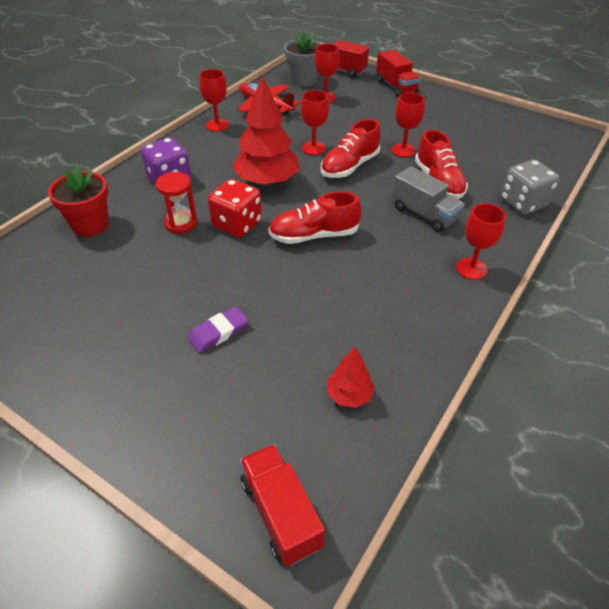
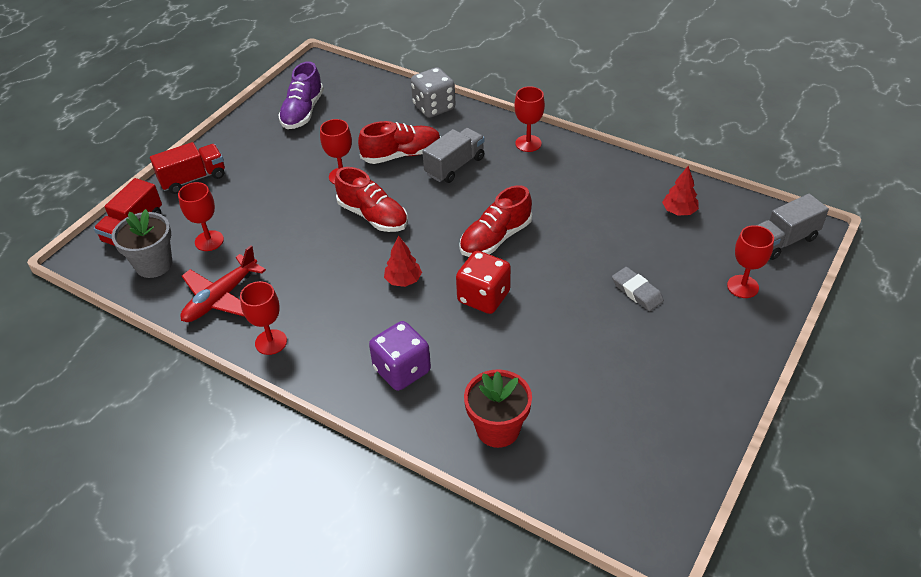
camera: 90 degrees left, 0 degrees up
(181, 223) = (486, 344): red hourglass -> none
(218, 332) = (637, 292): purple eraser -> grey eraser
(267, 181) = (403, 280): red tree -> red tree, size x0.50
(280, 513) = (783, 241): red truck -> grey truck
(313, 148) = (334, 246): red goblet -> red goblet (742, 286)
(314, 235) = (495, 238): red shoe -> red shoe turned 60 degrees clockwise
(494, 129) = (303, 112): none -> purple shoe

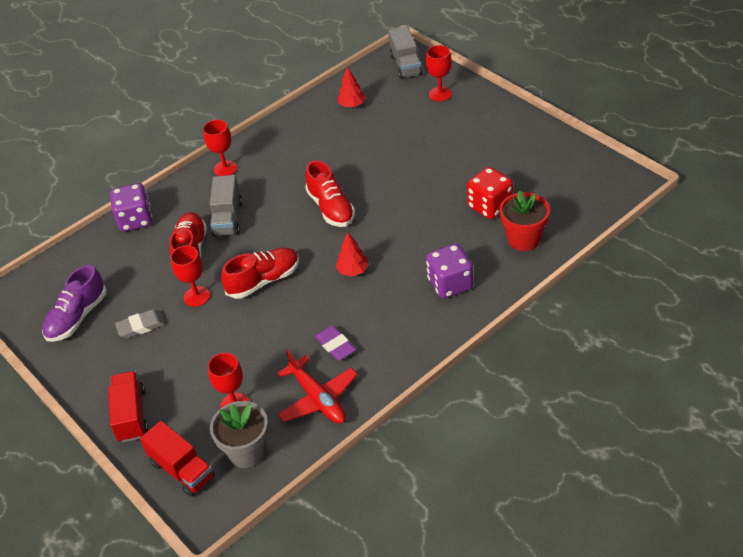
camera: 70 degrees left, 0 degrees up
(271, 342) = (387, 365): red goblet -> none
(293, 293) = (335, 345): none -> purple eraser
(303, 112) = (77, 317): purple shoe -> purple shoe turned 90 degrees clockwise
(434, 107) = (135, 220): grey dice -> purple dice
(455, 166) = (227, 218): grey truck -> grey truck turned 150 degrees counterclockwise
(483, 297) = (393, 225): red dice -> red dice (489, 206)
(637, 292) = (423, 144): grey eraser -> grey eraser (141, 326)

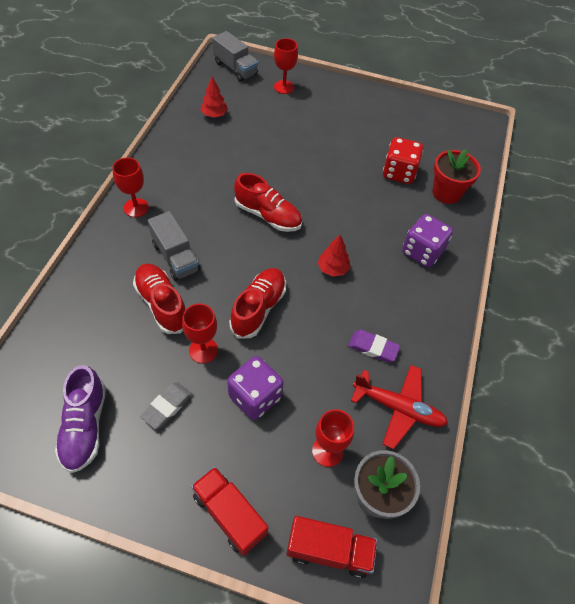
camera: 40 degrees left, 10 degrees up
(135, 220) = (76, 291): purple dice -> purple dice (255, 396)

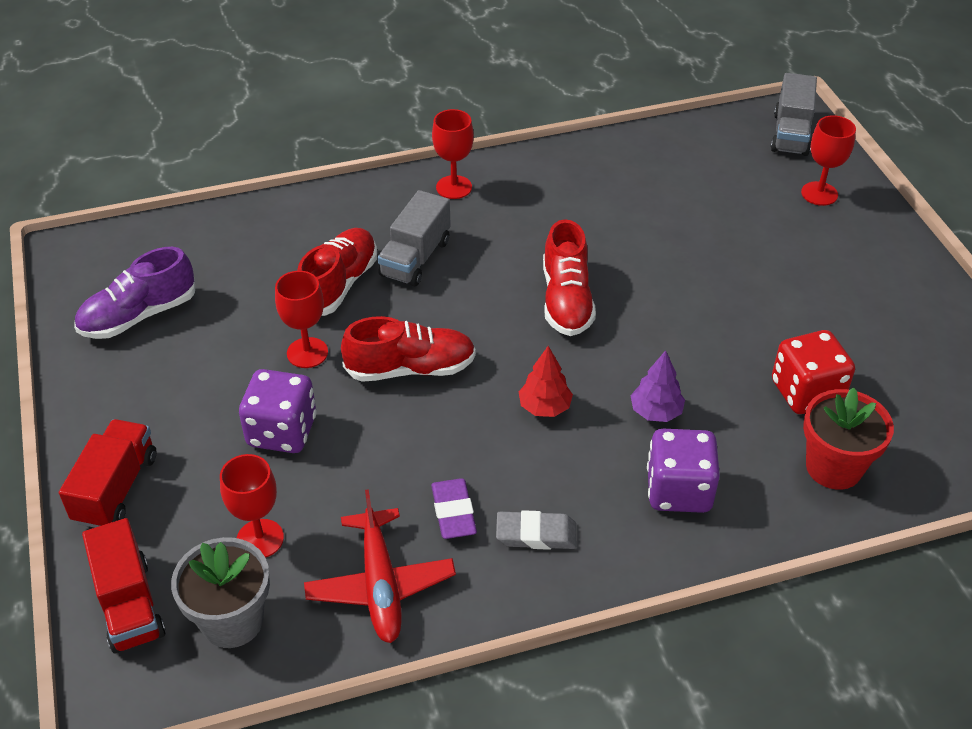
camera: 60 degrees right, 10 degrees down
(167, 407) = (210, 364): grey eraser -> grey eraser (536, 534)
(214, 115) = (680, 163): red tree -> none
(369, 229) = (656, 412): none -> purple tree

